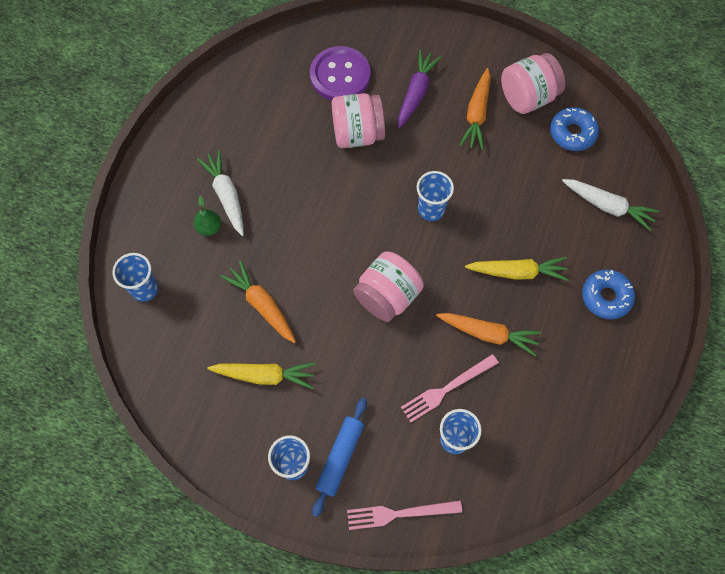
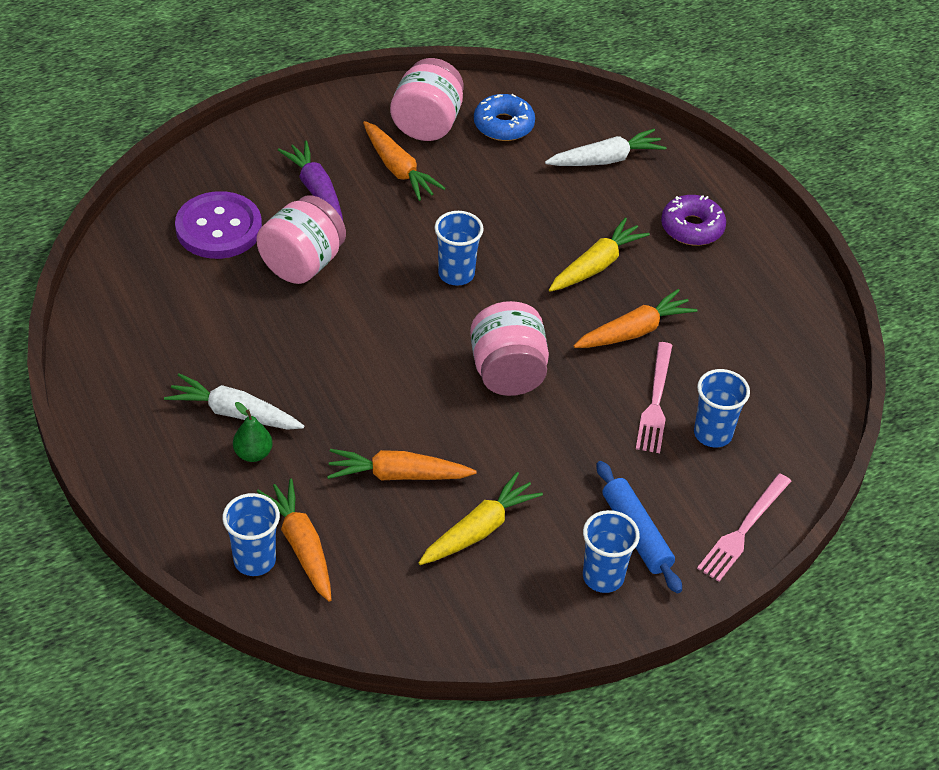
camera: 50 degrees left, 20 degrees down
(173, 301) = (301, 545): none -> orange carrot
(606, 297) = (692, 228): blue donut -> purple donut

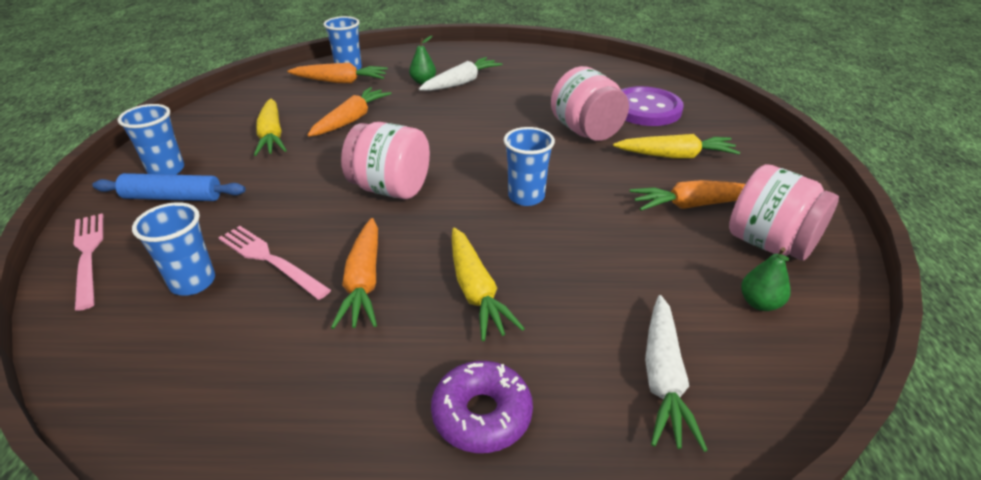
camera: 120 degrees right, 10 degrees down
(316, 191) = (676, 156): purple carrot -> yellow carrot
(503, 125) = (759, 303): blue donut -> green pear

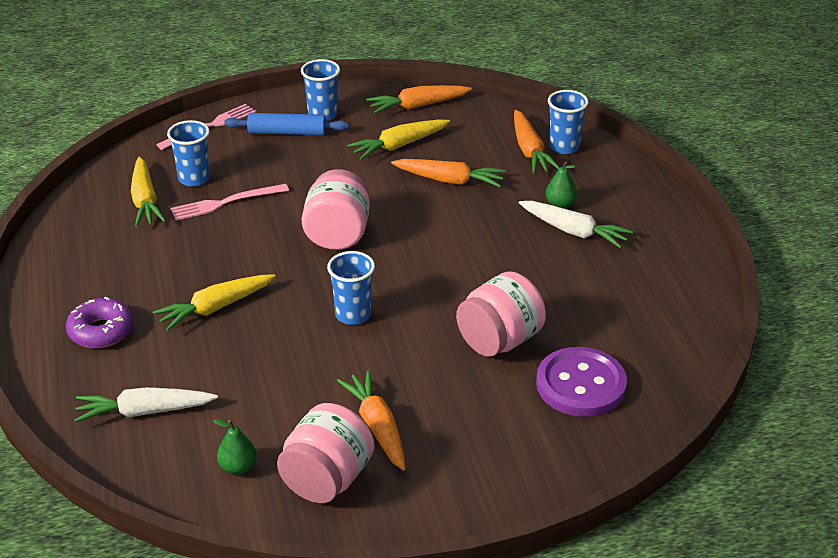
camera: 75 degrees right, 0 degrees up
(173, 197) = (287, 132): blue rolling pin -> blue rolling pin turned 75 degrees counterclockwise
(270, 260) = (225, 203): pink fork -> pink fork turned 135 degrees counterclockwise
(363, 282) = (212, 252): orange carrot -> orange carrot (417, 106)
(676, 156) = (473, 413): yellow carrot -> yellow carrot (145, 201)

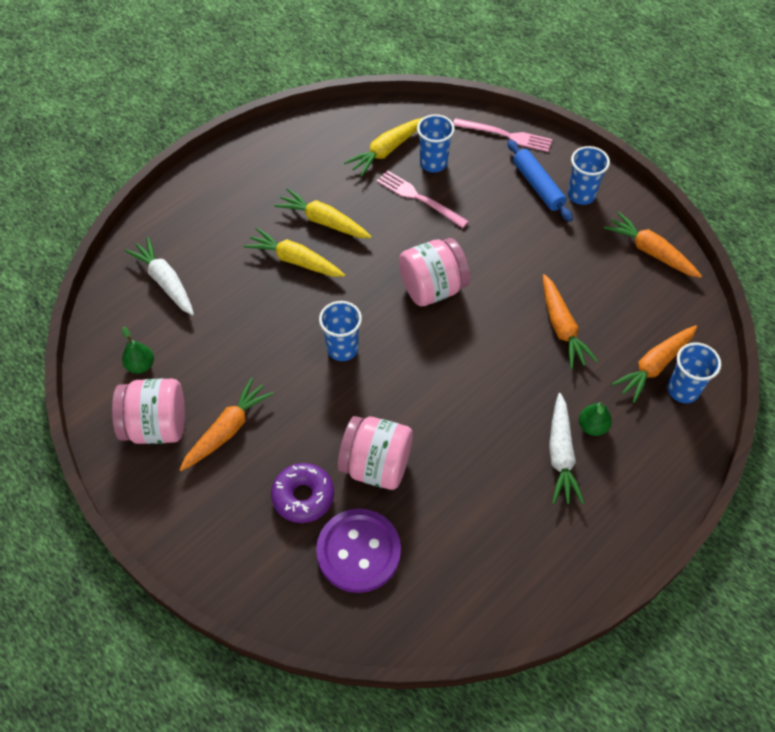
camera: 60 degrees right, 20 degrees up
(101, 331) = (230, 211): purple donut -> purple donut (303, 496)
(398, 146) = (581, 267): yellow carrot -> yellow carrot (323, 221)

